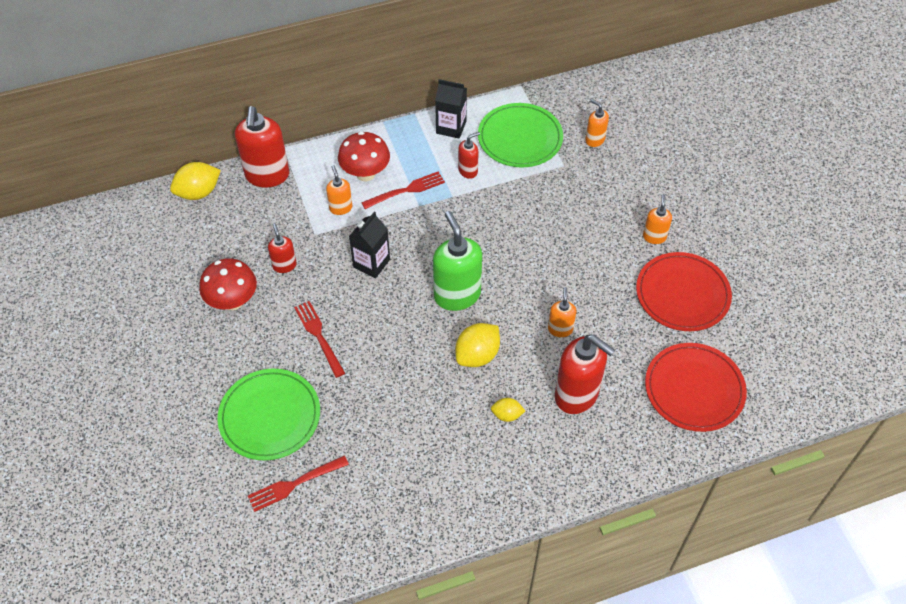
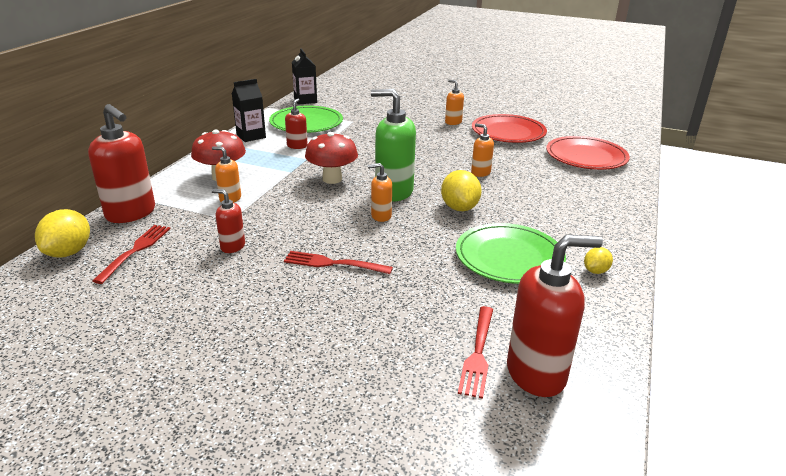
camera: 50 degrees left, 25 degrees down
(233, 301) = (217, 290): red mushroom -> red mushroom (332, 179)
(270, 416) = (379, 331): green plate -> green plate (509, 257)
(371, 263) = (305, 210): black carton -> black carton (305, 100)
(406, 190) = (268, 170): red fork -> red fork (135, 251)
(507, 415) = (530, 220): yellow lemon -> yellow lemon (595, 271)
(577, 395) = (544, 190): red soap dispenser -> red soap dispenser (536, 373)
(594, 140) = (352, 107): orange soap dispenser -> orange soap dispenser (381, 216)

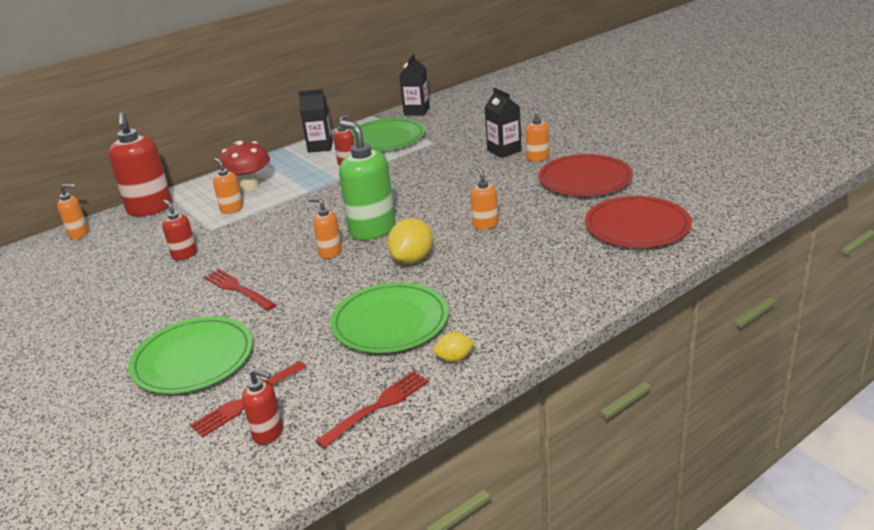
camera: 35 degrees right, 0 degrees up
(69, 252) = (79, 234): yellow lemon -> orange soap dispenser
(135, 251) = (119, 243): red fork -> red fork (377, 407)
(332, 179) = (335, 205): red mushroom -> none
(374, 334) = (193, 359): none -> green plate
(420, 120) = (504, 150): none -> black carton
(536, 373) = (268, 433): red soap dispenser -> red soap dispenser, size x0.51

